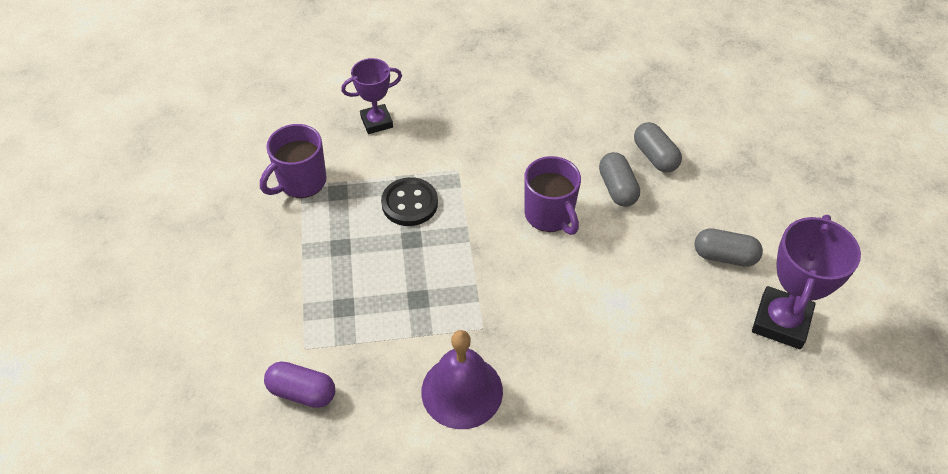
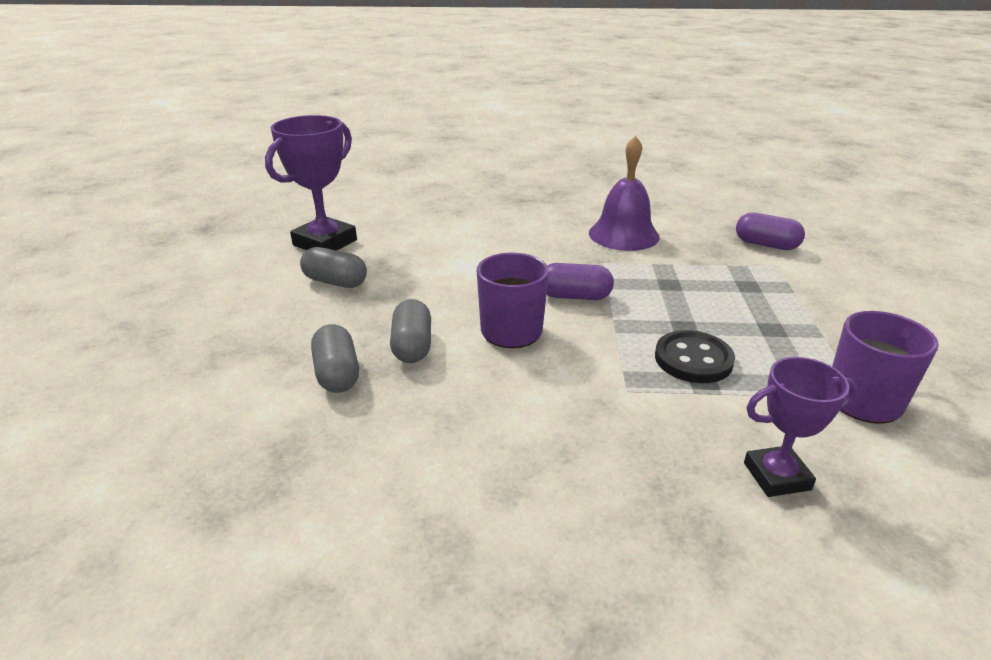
camera: 170 degrees left, 20 degrees down
(504, 266) = (574, 296): none -> purple capsule

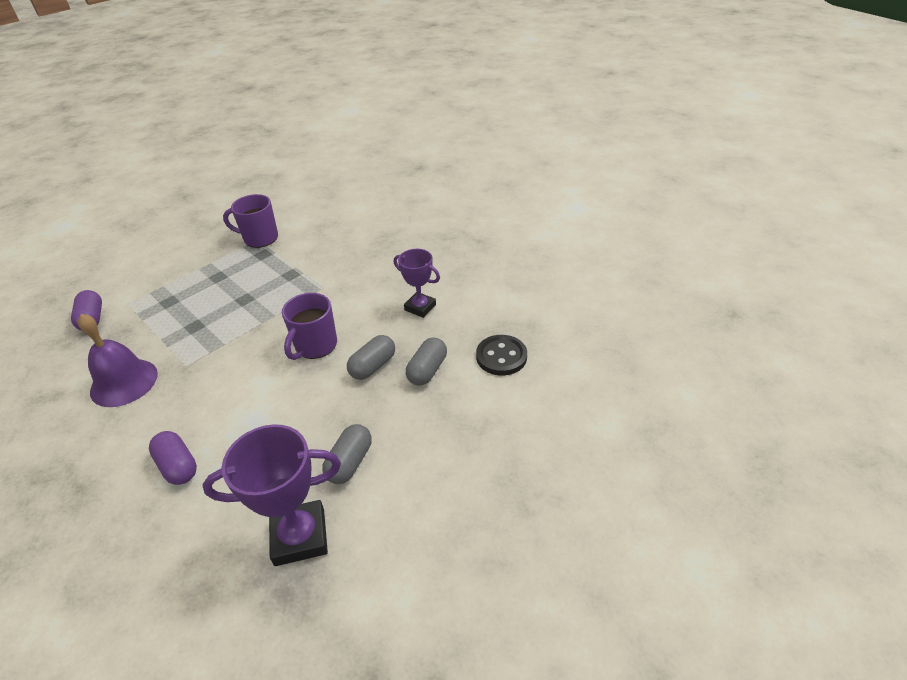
camera: 135 degrees left, 10 degrees up
(335, 282) = (350, 462): grey capsule -> grey capsule turned 45 degrees clockwise
(574, 296) = (249, 348): purple capsule -> purple capsule (178, 466)
(693, 359) = (275, 283): black button -> black button (501, 356)
(776, 476) = (336, 238): purple trophy -> purple trophy (420, 307)

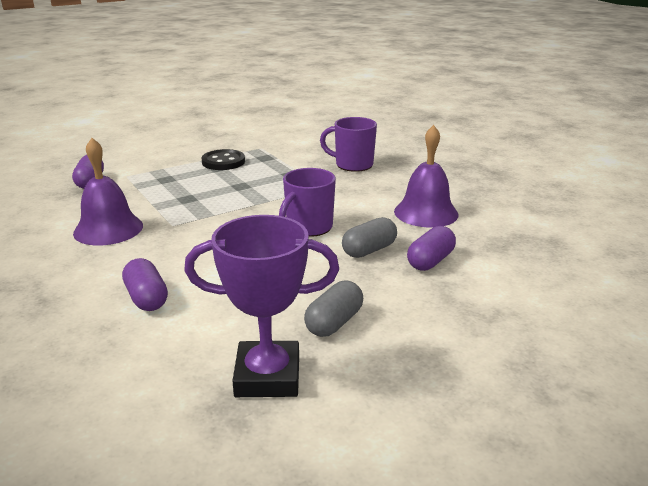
camera: 10 degrees right, 15 degrees down
(260, 238) = (264, 147): purple mug -> purple mug (352, 165)
(420, 307) = (426, 212): purple trophy -> purple bell
(427, 370) = (430, 261): grey capsule -> purple capsule
(501, 356) = (517, 261): black button -> black button (223, 162)

